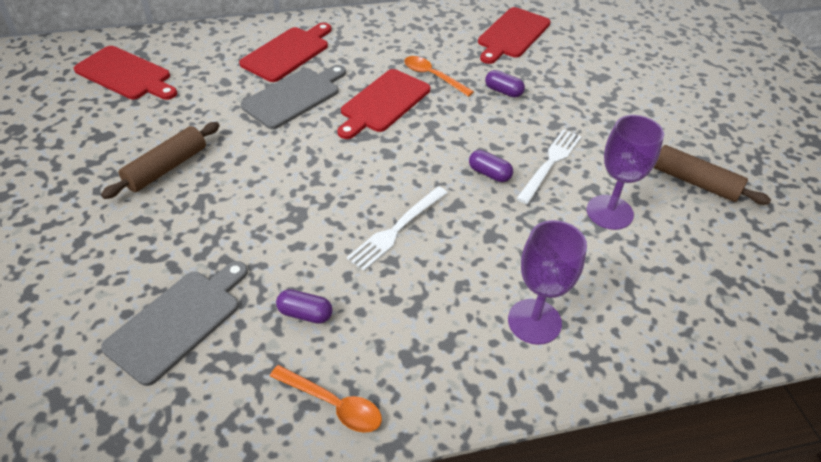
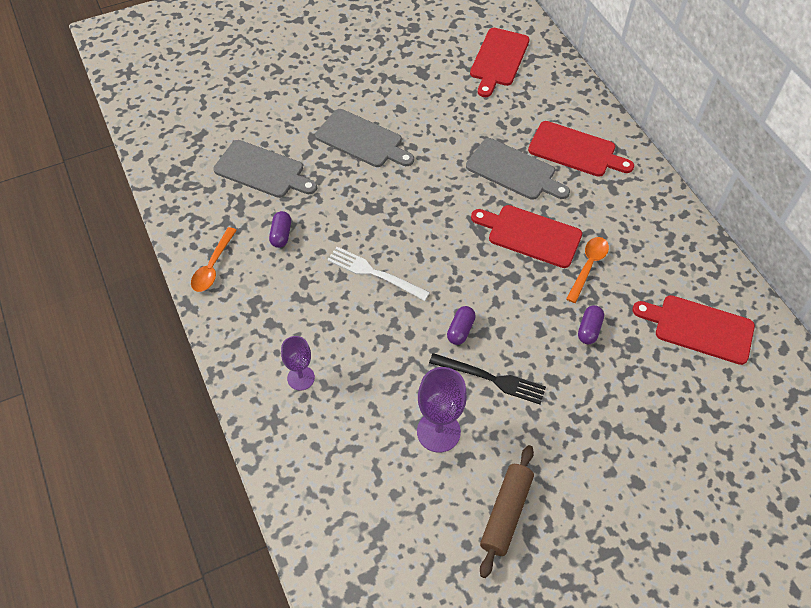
camera: 80 degrees right, 10 degrees up
(166, 168) = (399, 119): brown rolling pin -> none
(181, 207) = (362, 140): none -> grey cutting board
(534, 321) = (301, 378): purple goblet -> purple goblet, size x0.65
(550, 163) = (491, 379): white fork -> black fork

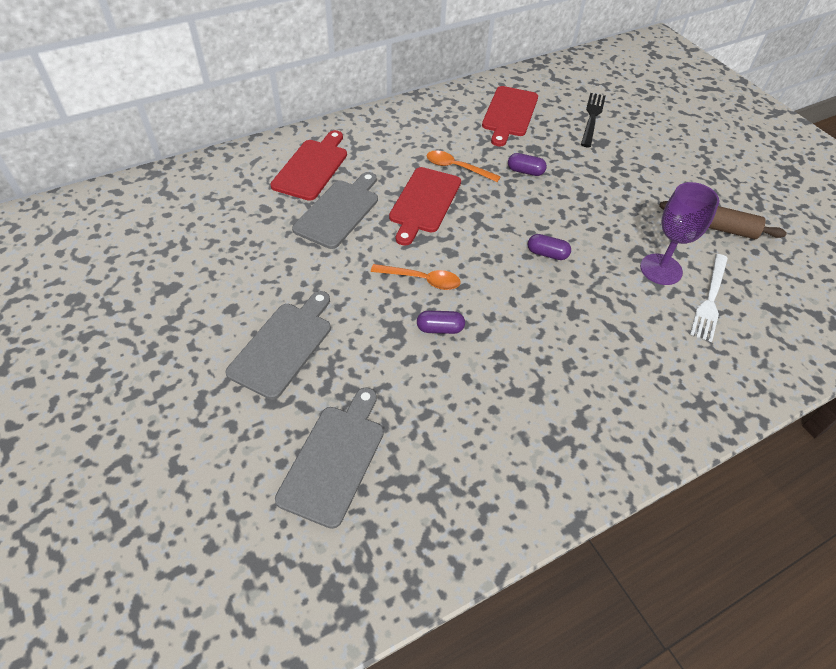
camera: 95 degrees left, 5 degrees down
(212, 266) = (509, 501): orange spoon -> orange spoon (422, 280)
(281, 235) = (446, 423): purple capsule -> purple capsule (440, 329)
(301, 378) = (642, 383): purple goblet -> none
(374, 273) = (490, 324): white fork -> white fork (710, 299)
(491, 379) = (594, 233): black fork -> black fork (592, 117)
(498, 60) = (162, 219): red cutting board -> none

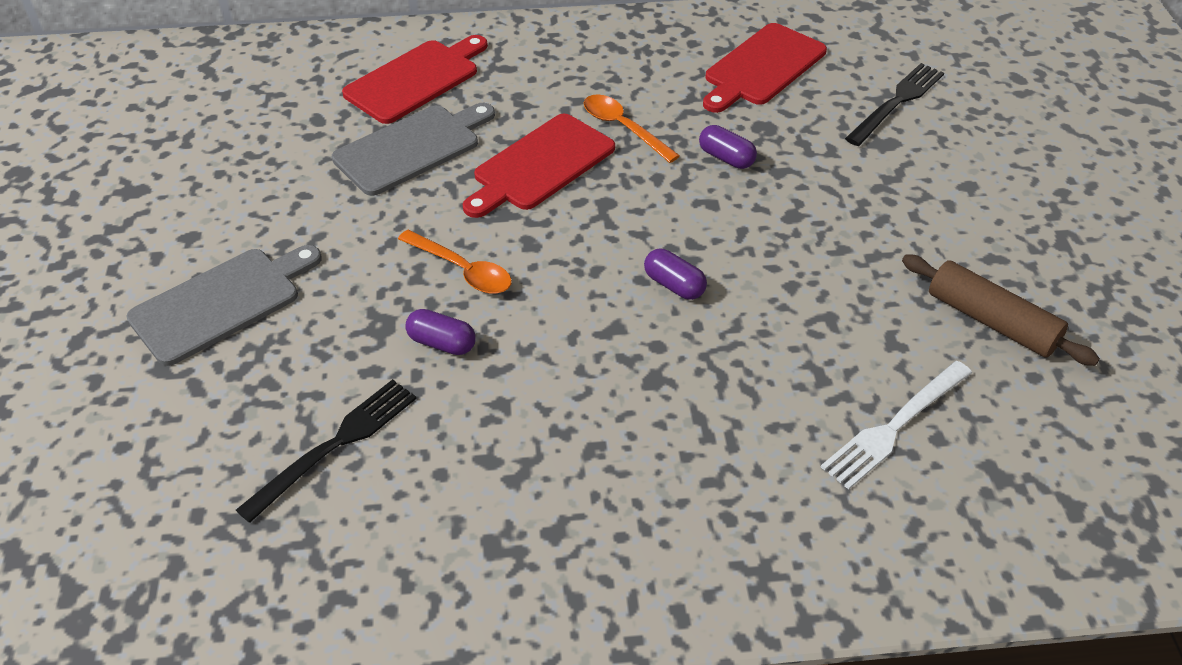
camera: 25 degrees right, 5 degrees down
(334, 459) = (188, 464): grey cutting board -> none
(419, 414) = (335, 445): none -> black fork
(661, 269) = (843, 358): purple goblet -> none

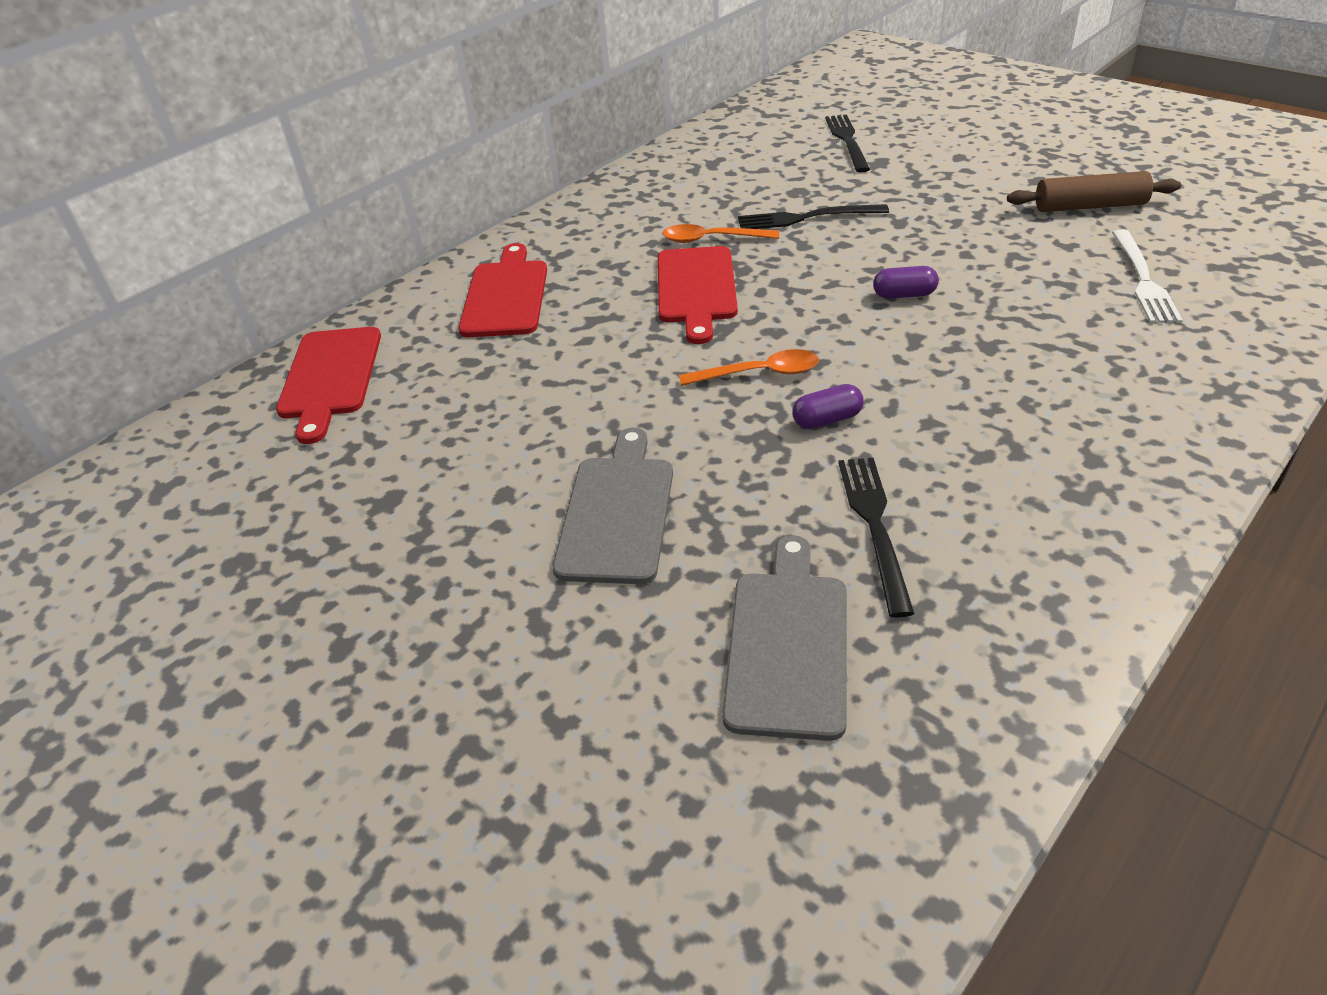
camera: 40 degrees left, 5 degrees down
(412, 148) = (582, 333): grey cutting board -> grey cutting board (787, 644)
(726, 158) = (806, 218): purple capsule -> black fork
(762, 67) = (737, 165): red cutting board -> red cutting board (330, 377)

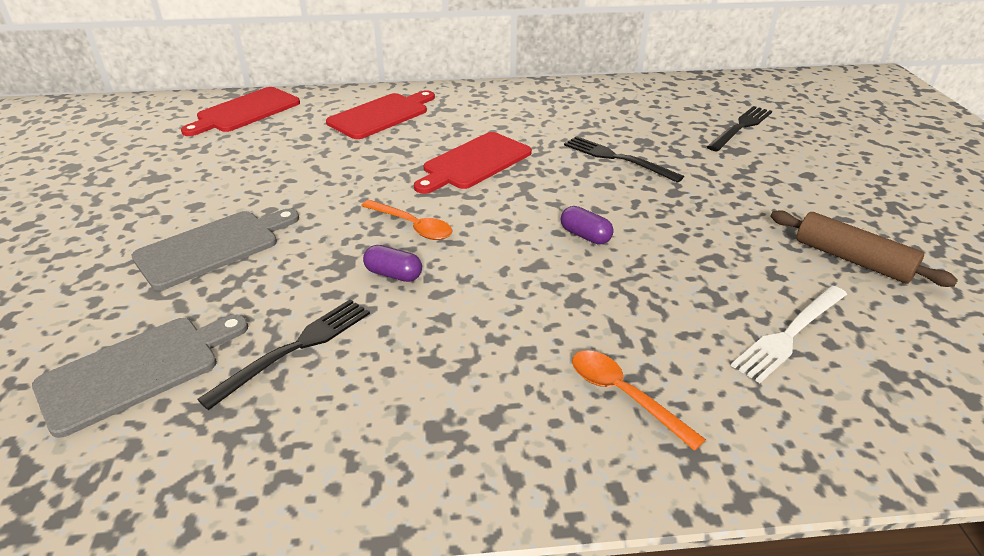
camera: 40 degrees right, 5 degrees down
(711, 239) = (537, 141): orange spoon -> orange spoon (623, 395)

